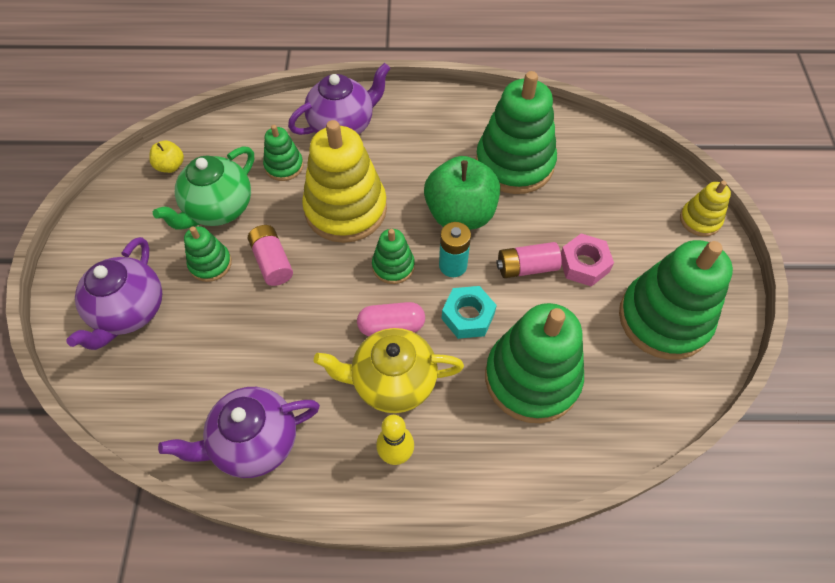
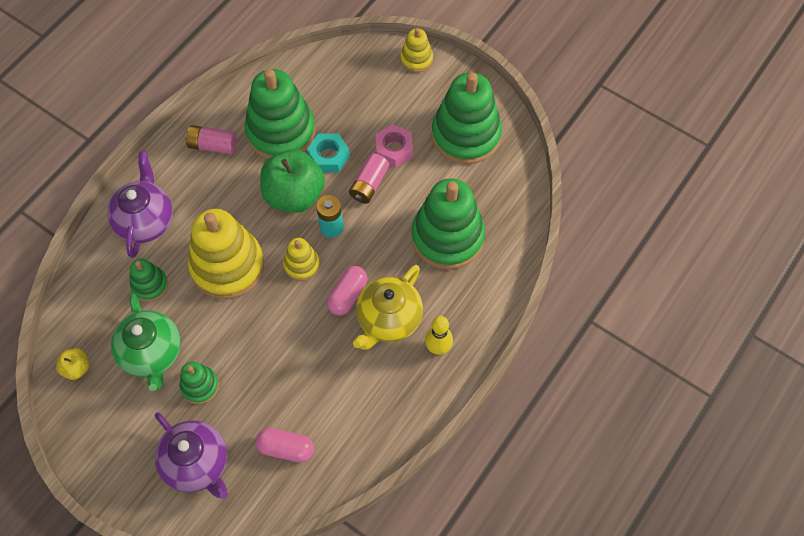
camera: 55 degrees left, 5 degrees up
(188, 377) = (286, 448): none -> pink capsule
(254, 442) = (367, 430): purple teapot -> none
(272, 262) = (233, 342): pink battery -> pink battery (213, 145)
(393, 266) = (301, 265): green stacking toy -> yellow stacking toy
(468, 316) = (377, 244): turquoise nut -> turquoise nut (328, 156)

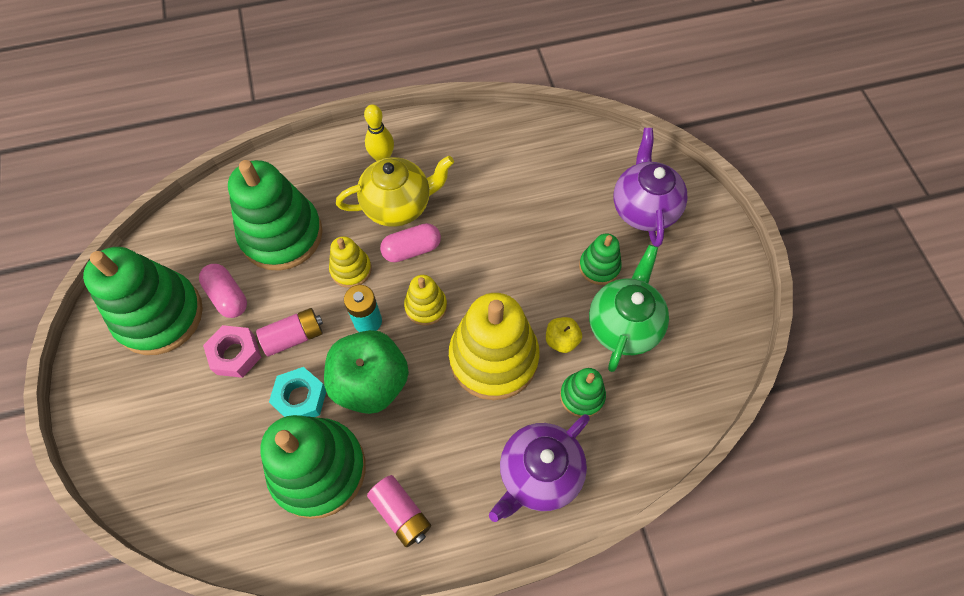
camera: 140 degrees left, 0 degrees up
(76, 368) = (704, 364): yellow apple -> yellow apple (561, 340)
(286, 448) = (564, 171): pink capsule -> pink capsule (227, 296)
(416, 59) = (103, 442): yellow stacking toy -> yellow stacking toy (351, 269)

